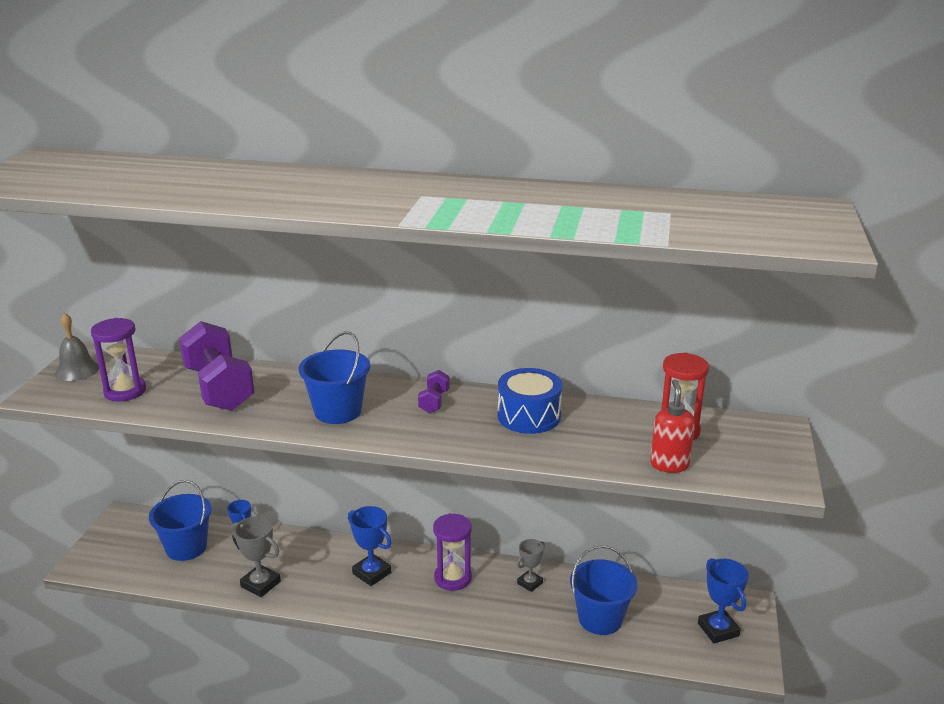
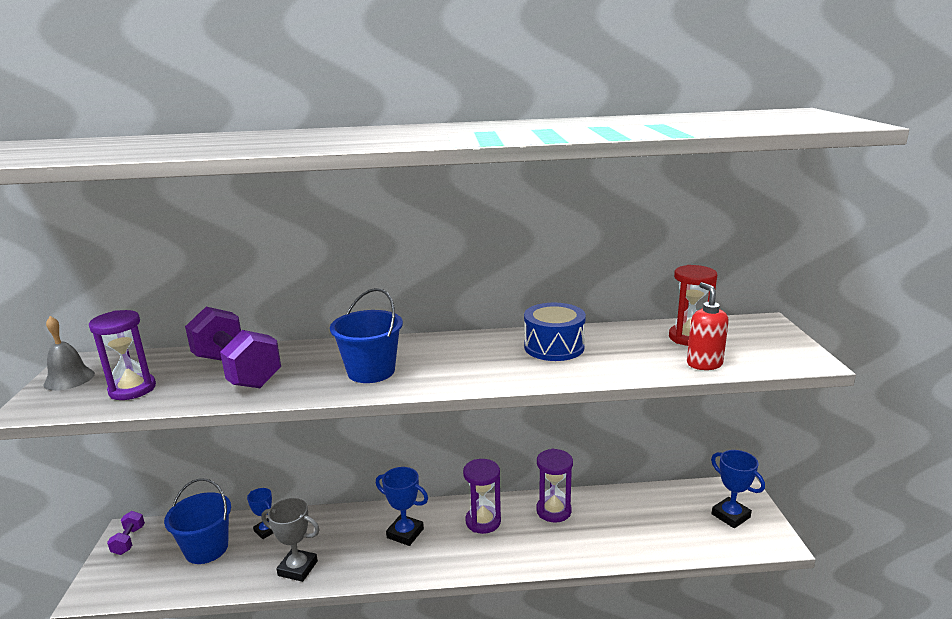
camera: 15 degrees left, 5 degrees down
(434, 402) = (459, 349): purple dumbbell -> purple dumbbell (129, 541)
(530, 583) = (553, 511): grey trophy -> purple hourglass
(600, 619) = (630, 529): blue bucket -> none

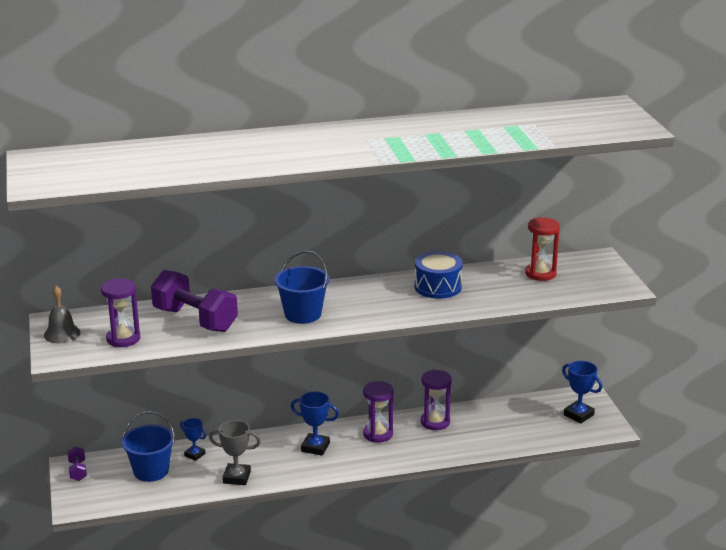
camera: 10 degrees left, 5 degrees up
(704, 364) = (551, 295): red soap dispenser -> none

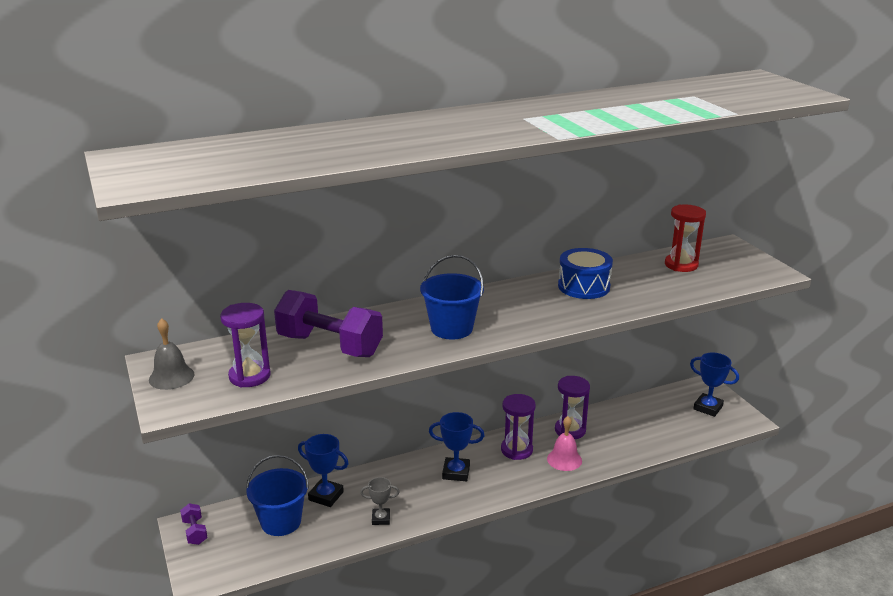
camera: 10 degrees left, 0 degrees up
(194, 454) = (326, 496): blue trophy -> blue trophy, size x1.52
(236, 477) = (381, 518): grey trophy -> grey trophy, size x0.66
(418, 446) = (564, 459): none -> pink bell

